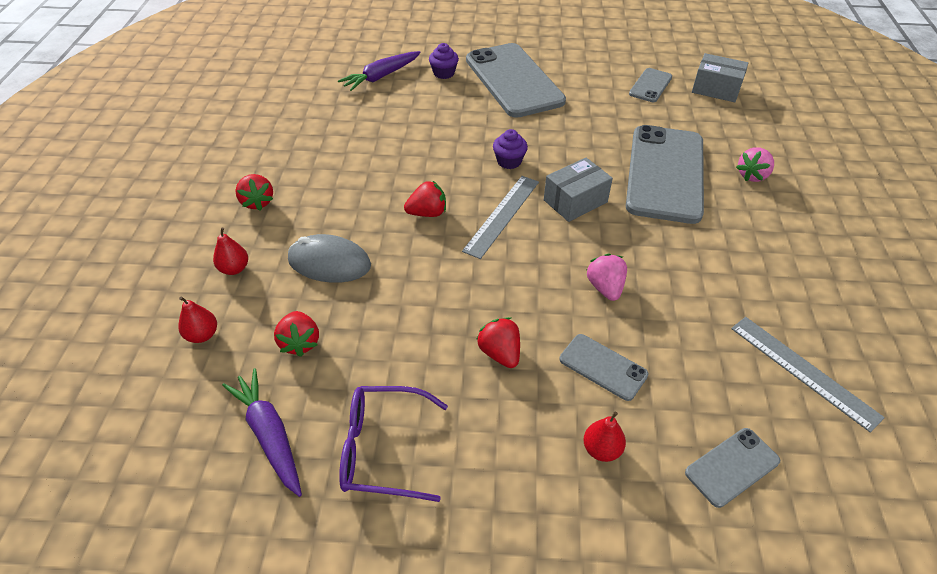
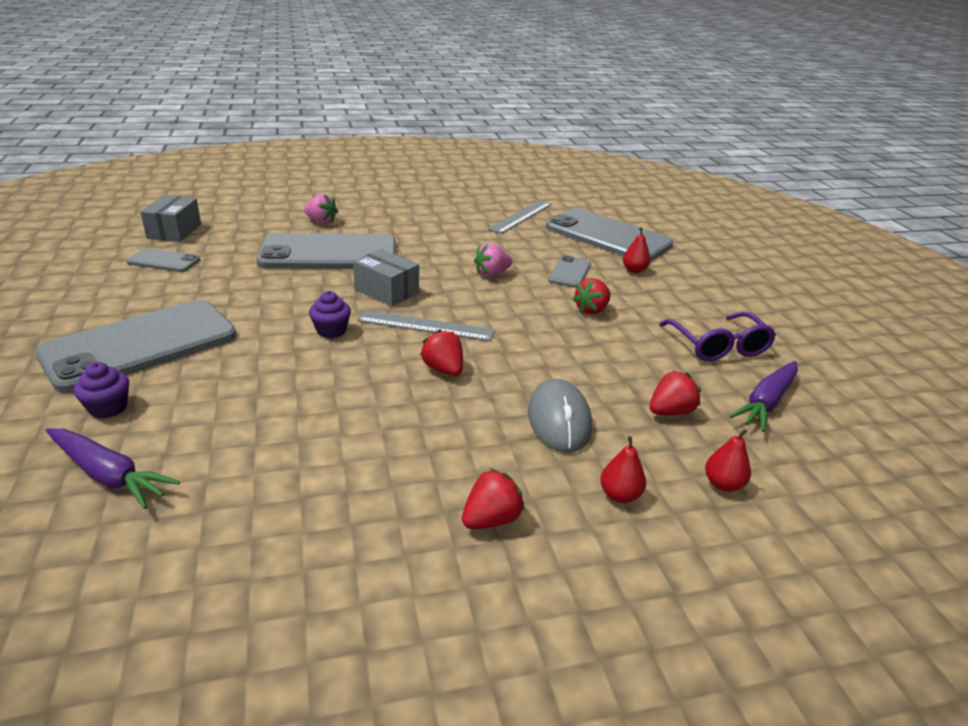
camera: 110 degrees left, 15 degrees down
(732, 467) = (607, 236): grey phone -> grey phone, size x2.17

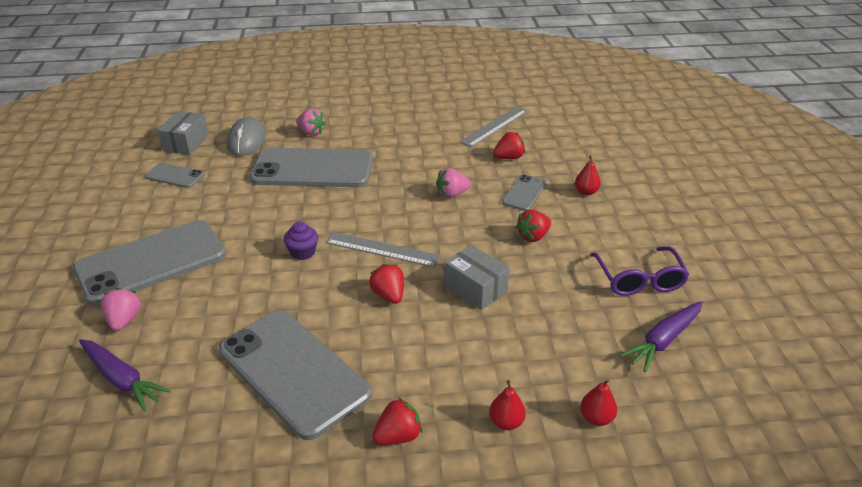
camera: 10 degrees right, 5 degrees up
(108, 408) = (124, 320): purple cupcake -> pink strawberry
(386, 291) = (355, 211): grey box -> grey box (475, 288)
(559, 420) = (474, 349): grey mouse -> grey mouse (246, 140)
(607, 236) = (572, 151): grey phone -> grey phone (293, 372)
(670, 412) = (573, 346): red strawberry -> red strawberry (508, 157)

